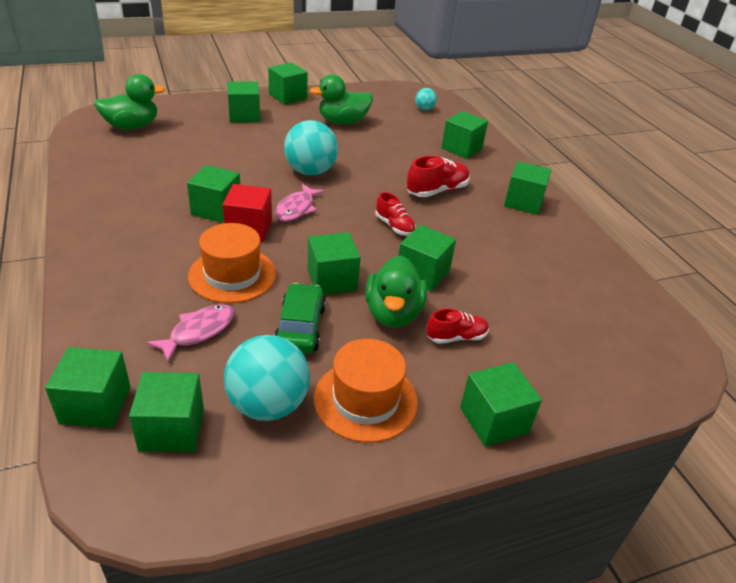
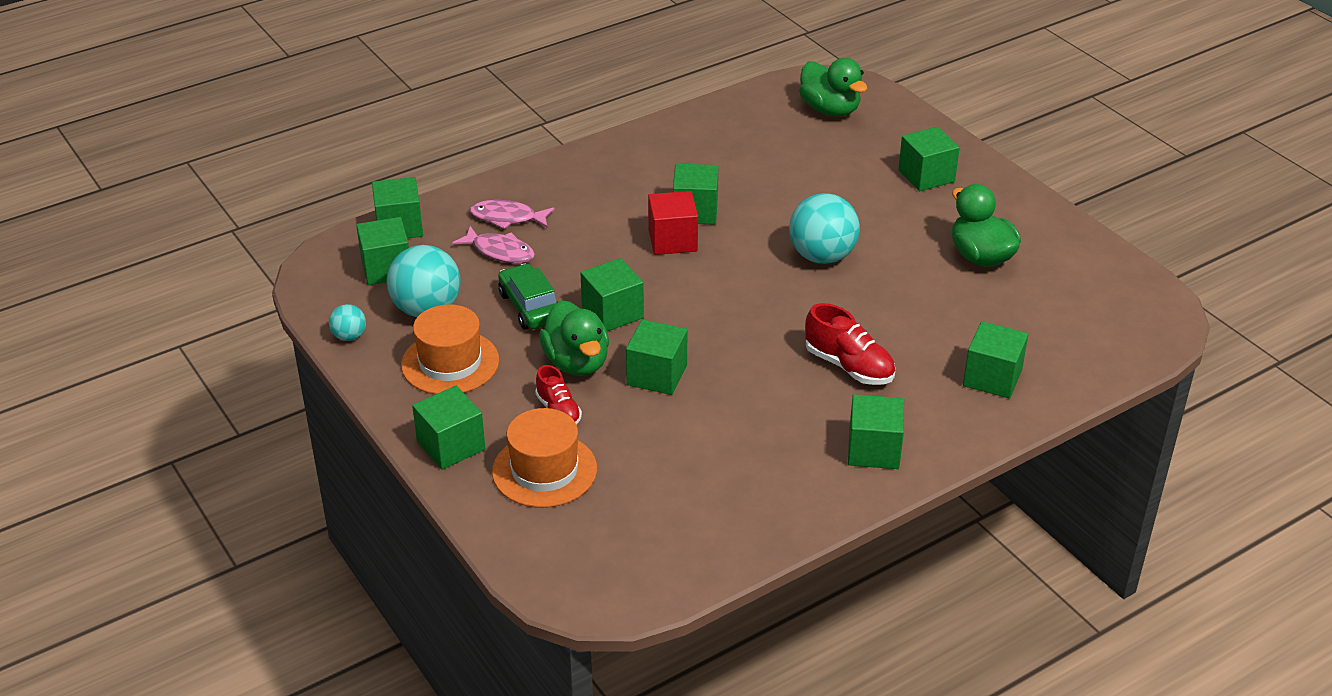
camera: 80 degrees right, 0 degrees up
(232, 275) = (588, 249): orange hat -> orange hat (544, 470)
(288, 96) = (1017, 196): green cube -> none
(296, 209) = (731, 263): pink fish -> pink fish (507, 218)
(300, 327) = (530, 307): green car -> green car turned 105 degrees counterclockwise
(393, 313) = (577, 362): green duck -> green duck turned 105 degrees counterclockwise
(394, 226) = (740, 341): red shoe -> none
(424, 109) = (1097, 326): turquoise ball -> turquoise ball (349, 336)

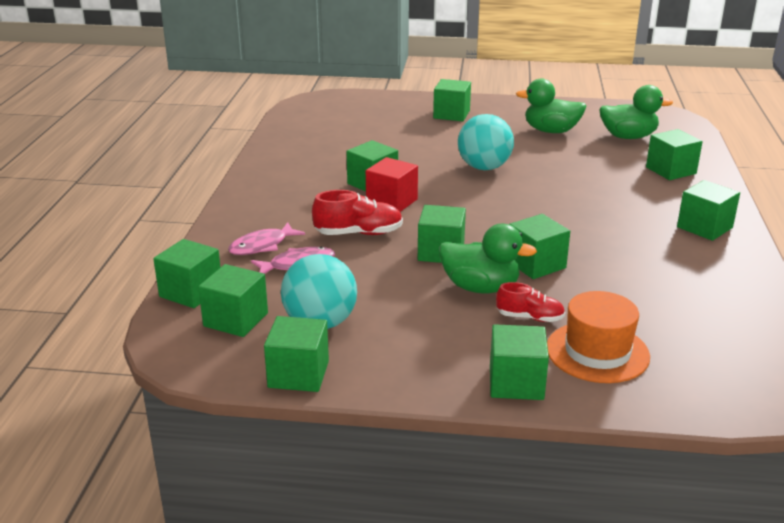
camera: 50 degrees left, 10 degrees down
(349, 336) = (298, 374): turquoise ball -> green cube
(450, 363) = (406, 340): orange hat -> none
(530, 307) = (386, 279): green car -> none
(830, 110) = (340, 111): green duck -> green duck (628, 137)
(849, 366) = (609, 202): red shoe -> red shoe (359, 233)

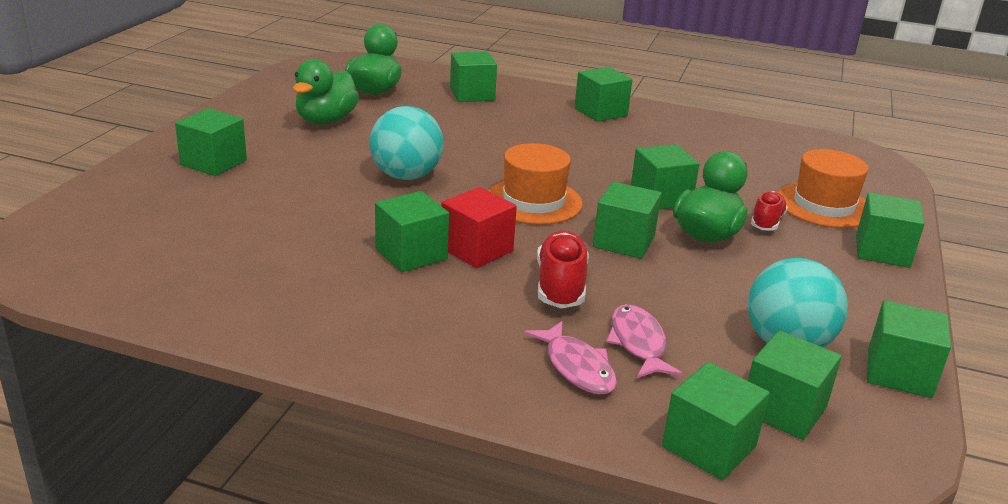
camera: 80 degrees left, 0 degrees up
(482, 214) = (533, 201): none -> orange hat

